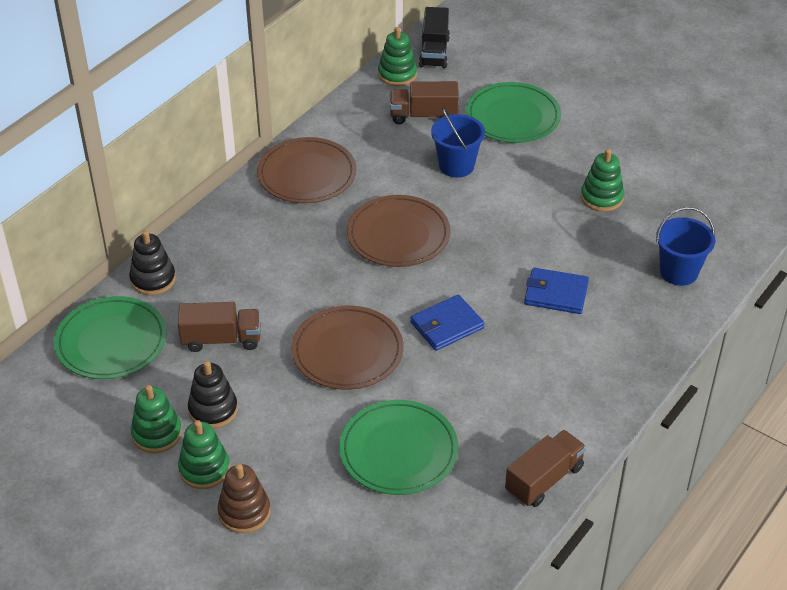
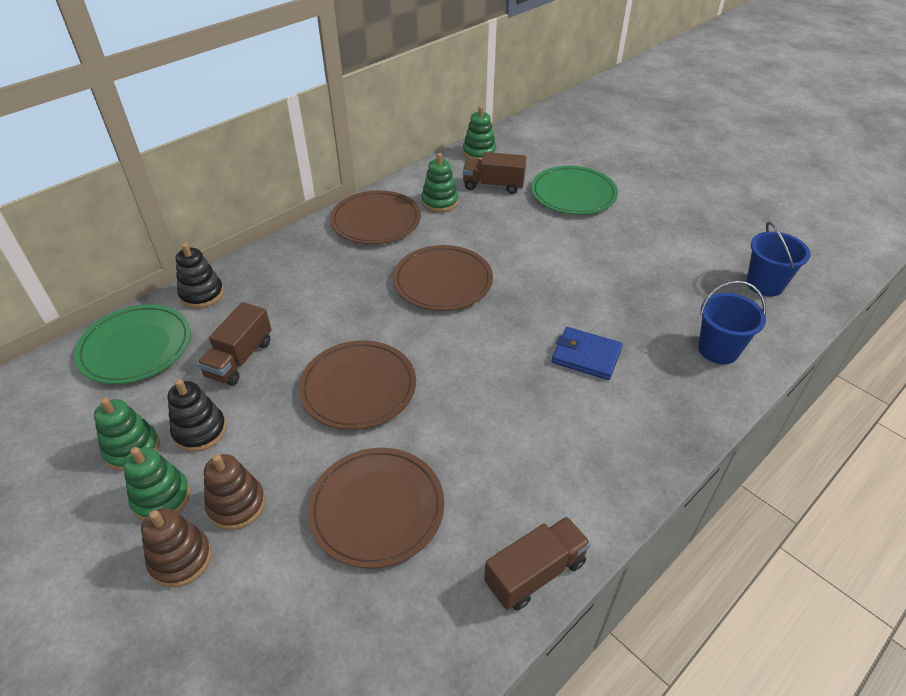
camera: 10 degrees right, 0 degrees up
(221, 339) = (240, 359): brown truck -> brown truck turned 105 degrees clockwise
(274, 465) = (236, 505): none -> brown stacking toy
(398, 451) = (377, 508): green plate -> brown plate
(434, 52) = (515, 139): black truck -> none
(447, 325) = (467, 374): blue wallet -> none
(456, 166) = (513, 228): blue bucket -> blue bucket (764, 284)
(601, 197) = (646, 270): green stacking toy -> green stacking toy (440, 202)

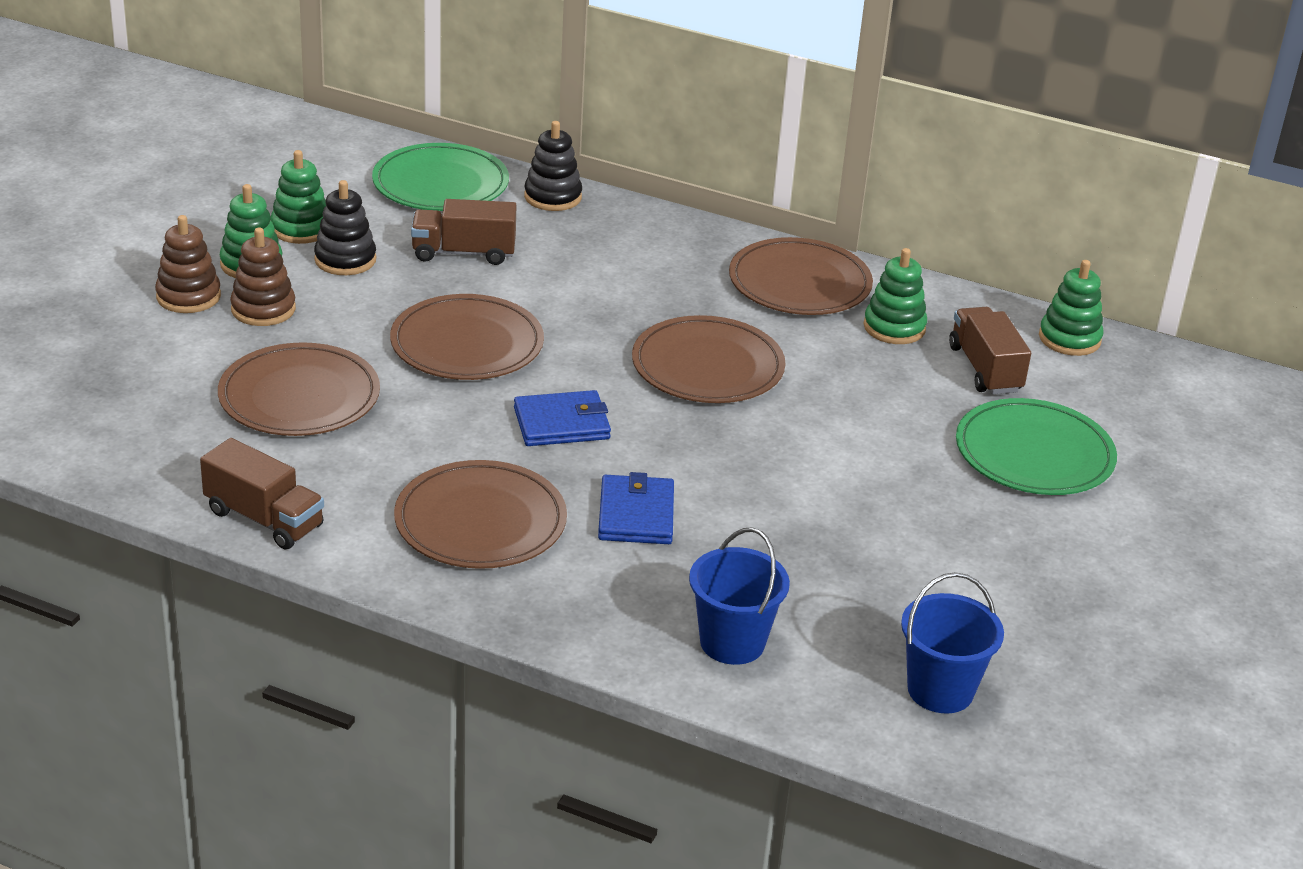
camera: 65 degrees right, 10 degrees down
(476, 364) = (561, 423): none -> blue wallet
(573, 435) = (480, 521): none -> brown plate

